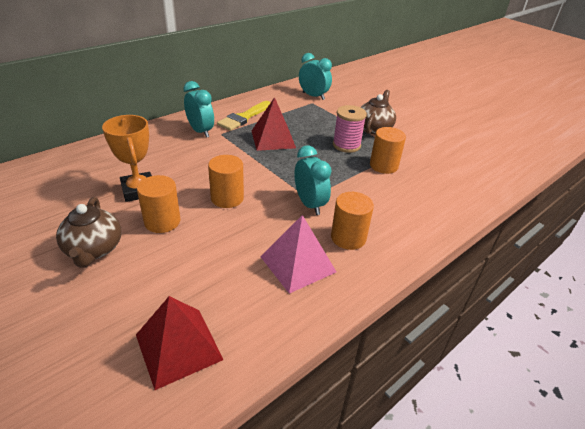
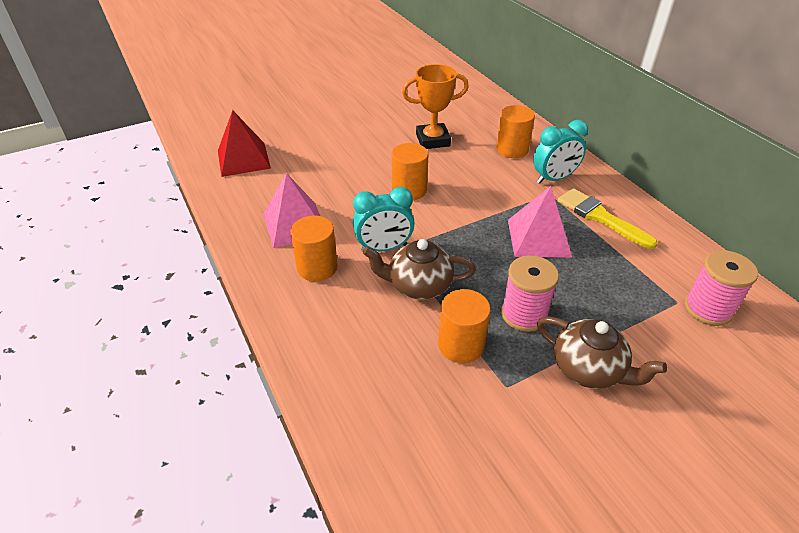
camera: 105 degrees right, 5 degrees up
(94, 250) = (356, 123): brown teapot -> brown teapot (418, 285)
(162, 221) = (382, 152): orange cylinder -> orange cylinder (512, 149)
(273, 139) = (539, 238): red pyramid -> pink pyramid
(313, 96) = (707, 309): turquoise clock -> pink spool

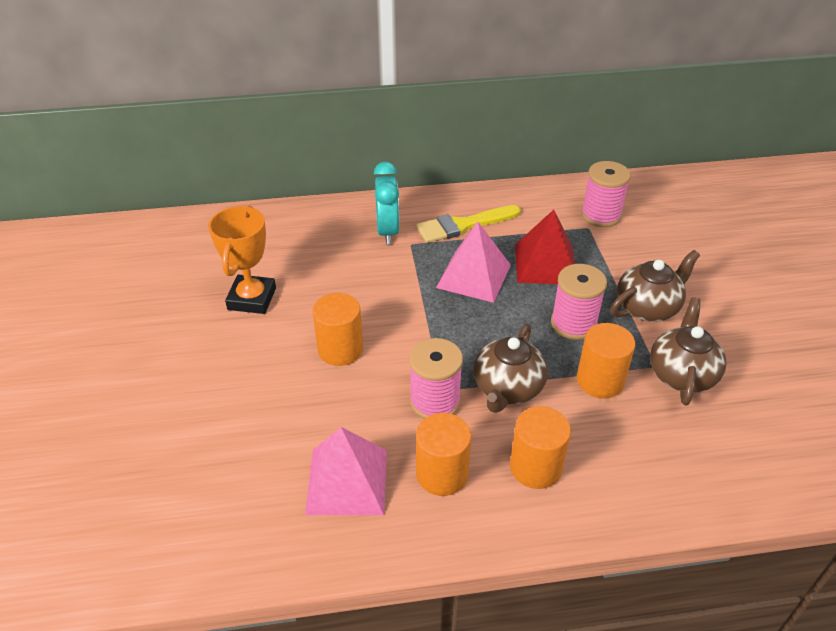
camera: 70 degrees left, 0 degrees up
(243, 159) = (149, 518): red pyramid -> red pyramid (545, 264)
(384, 248) = (435, 401): turquoise clock -> pink spool
(507, 410) = (681, 374): none -> brown teapot
(512, 149) = (317, 242): orange cylinder -> orange cylinder (535, 467)

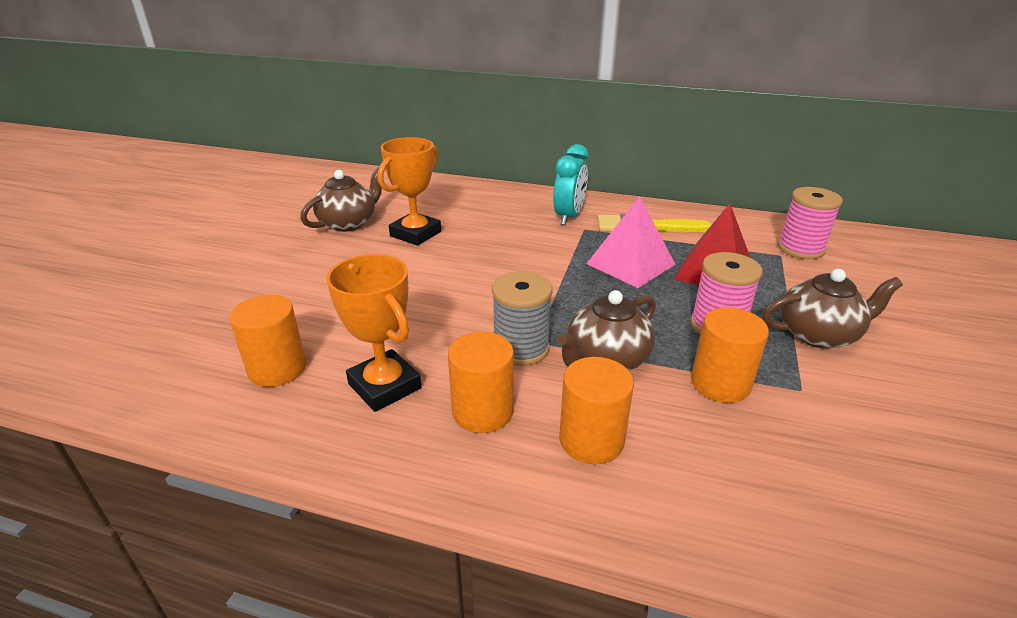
camera: 25 degrees right, 10 degrees down
(340, 349) = (461, 285): orange cylinder -> orange cylinder (277, 369)
(347, 481) = (384, 386): pink pyramid -> orange trophy
(435, 401) = (521, 348): pink spool -> grey spool
(681, 374) = (833, 407): brown teapot -> brown teapot (349, 223)

